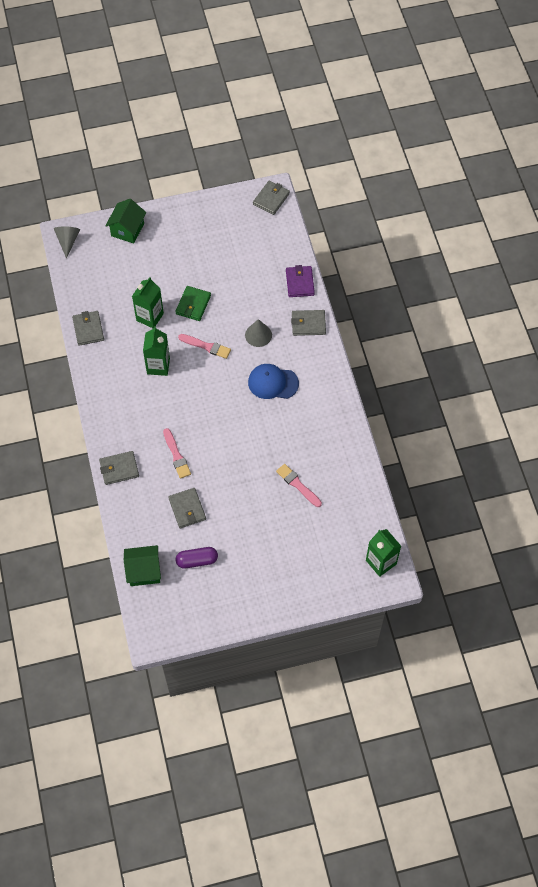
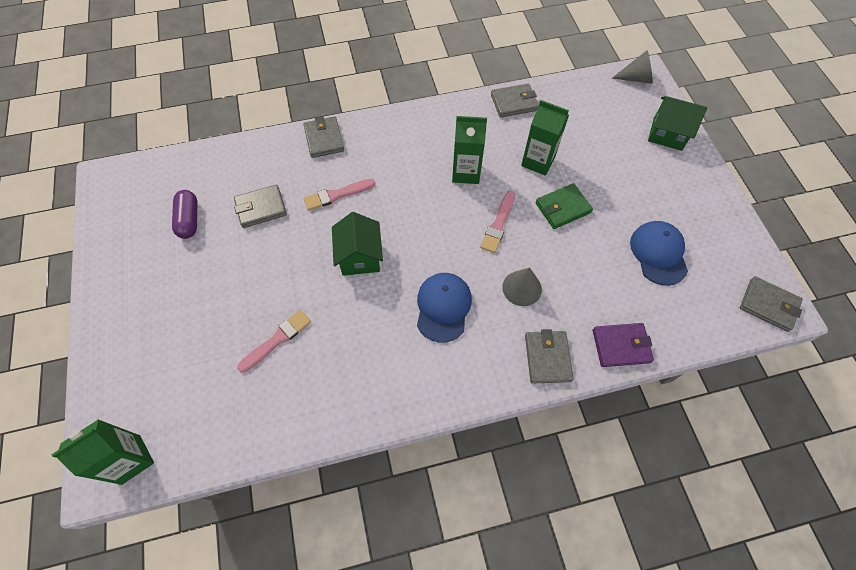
camera: 90 degrees right, 0 degrees up
(144, 571) = (188, 167): green house -> green house (360, 257)
(193, 305) = (562, 208): green wallet -> green wallet turned 45 degrees counterclockwise
(232, 252) = (658, 253): none -> blue cap

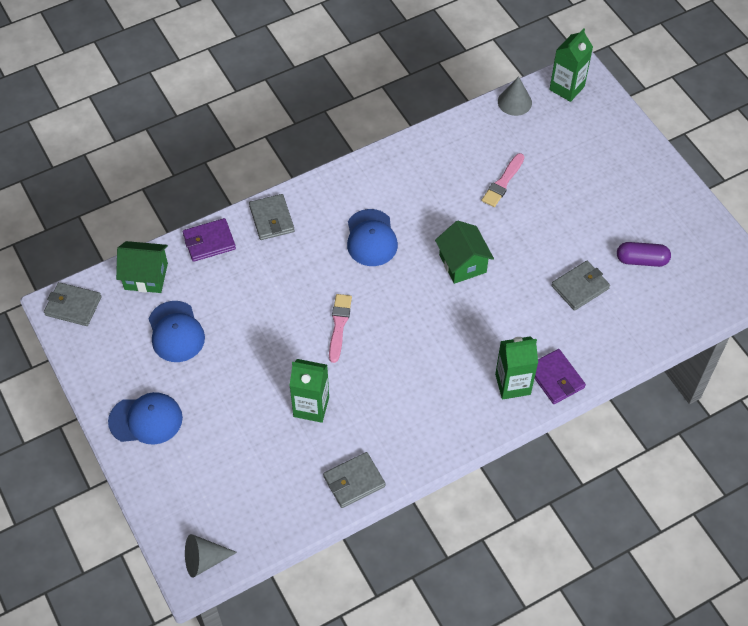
camera: 165 degrees right, 5 degrees down
(189, 220) = (641, 260): purple capsule -> purple capsule turned 60 degrees counterclockwise
(324, 139) = (555, 378): grey wallet -> purple wallet
(337, 195) = (512, 318): pink brush -> none
(466, 172) = (387, 374): green carton -> green carton (512, 384)
(522, 288) = (304, 270): grey cone -> grey cone (514, 102)
(562, 208) = (276, 358): green wallet -> none
(667, 134) = (165, 480): green house -> green house (146, 276)
(685, 182) = (146, 420): none -> blue cap

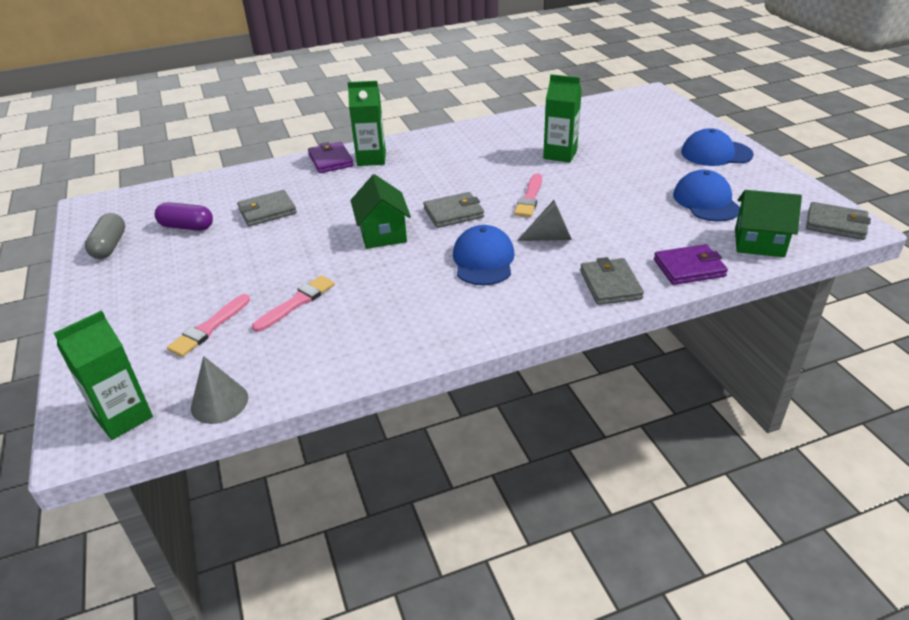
camera: 170 degrees left, 20 degrees down
(204, 560) = (643, 96): grey cone -> grey cone (550, 237)
(354, 481) = (525, 121): grey wallet -> grey wallet (453, 213)
(554, 155) = (209, 328): none -> pink brush
(692, 230) = (110, 246): none -> grey capsule

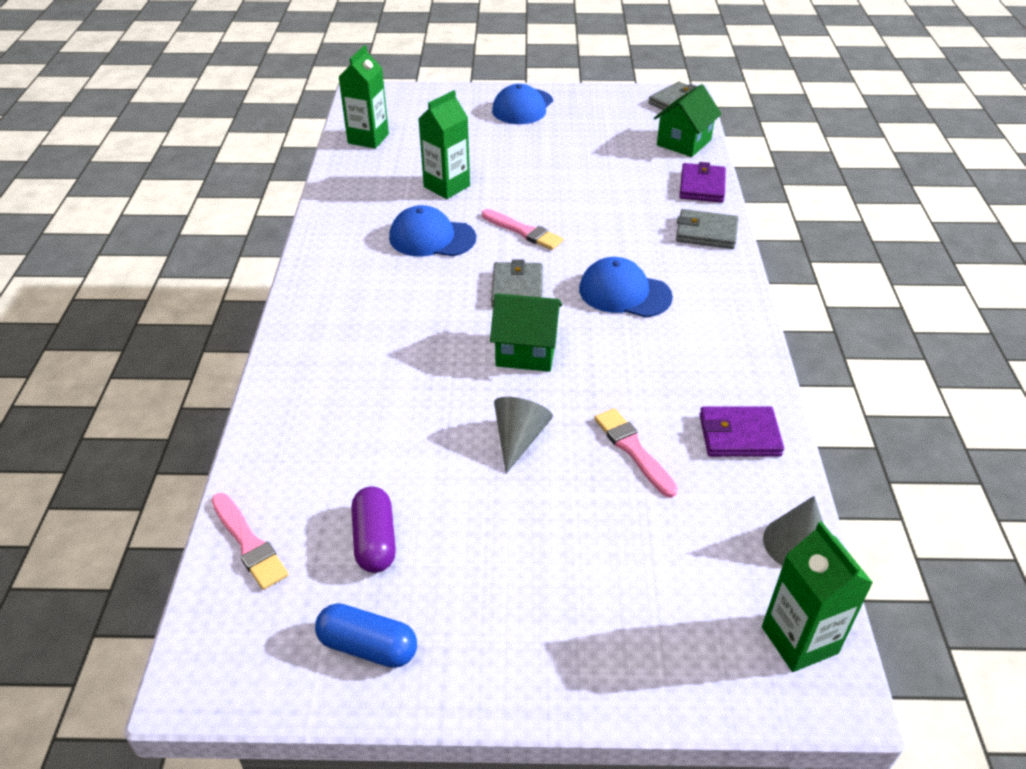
camera: 70 degrees left, 5 degrees up
(110, 246) = (368, 646): grey capsule -> blue capsule
(187, 227) = (375, 540): purple capsule -> purple capsule turned 45 degrees counterclockwise
(209, 328) = (649, 539): pink brush -> pink brush (249, 543)
(267, 211) = (394, 445): grey wallet -> none
(331, 160) = (298, 359): purple wallet -> purple wallet (739, 435)
(371, 159) = (328, 322): green carton -> green carton (368, 138)
(550, 237) = (608, 241): grey cone -> grey cone (518, 439)
(706, 201) = (603, 141): blue cap -> blue cap (432, 238)

